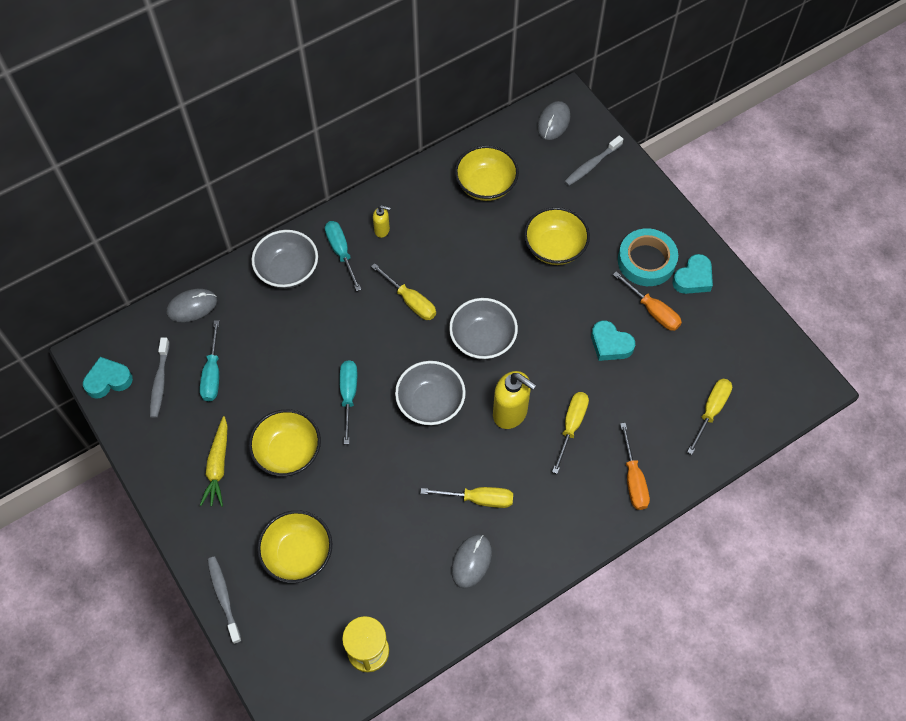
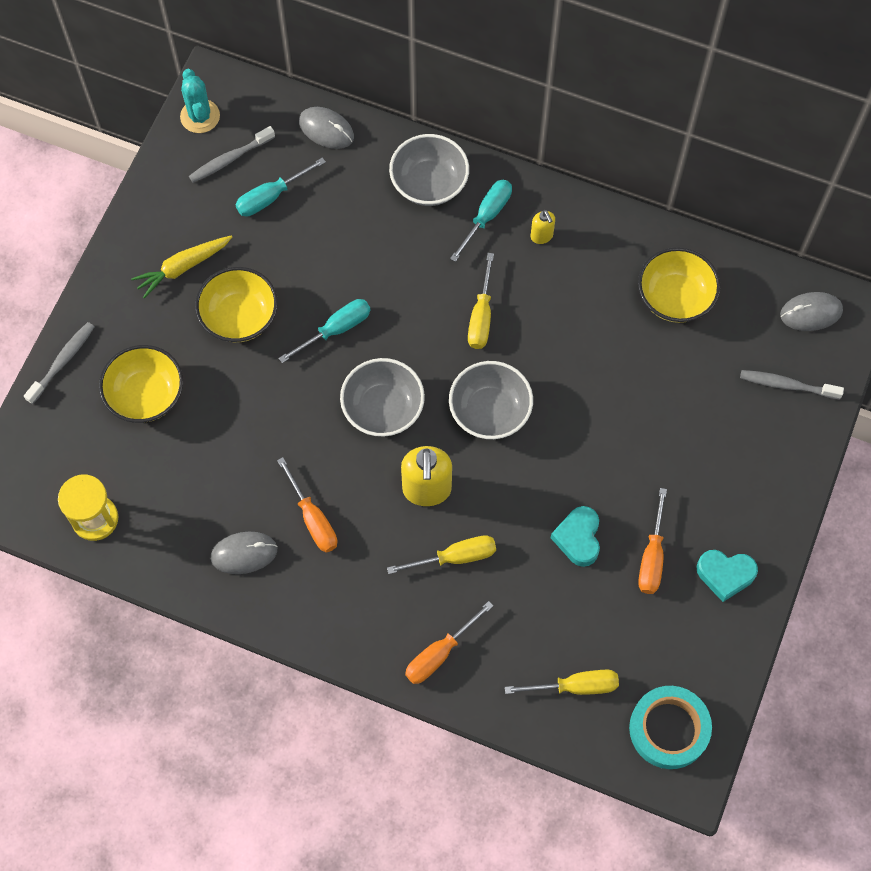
camera: 55 degrees right, 5 degrees up
(108, 380) = (200, 116): turquoise heart -> turquoise cactus
(478, 499) = (313, 519): yellow screwdriver -> orange screwdriver
(554, 247) = (652, 412): yellow bowl -> none
(646, 261) = (709, 514): turquoise tape -> turquoise tape (669, 729)

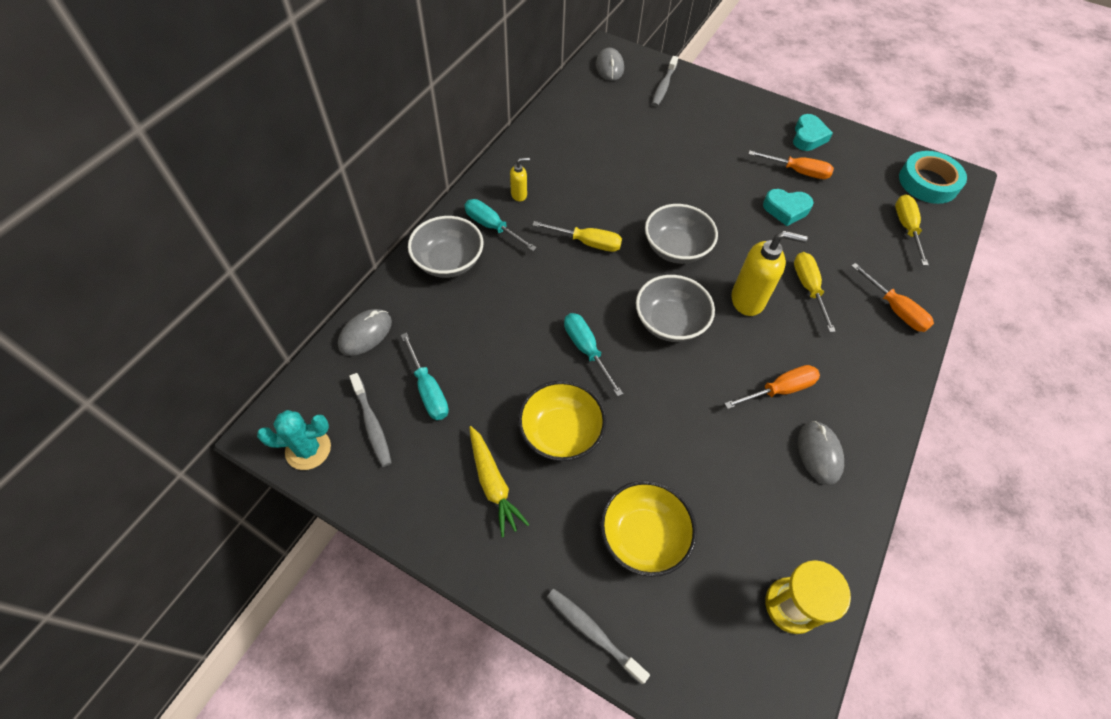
camera: 85 degrees left, 10 degrees down
(675, 297) = (587, 129): yellow bowl -> none

